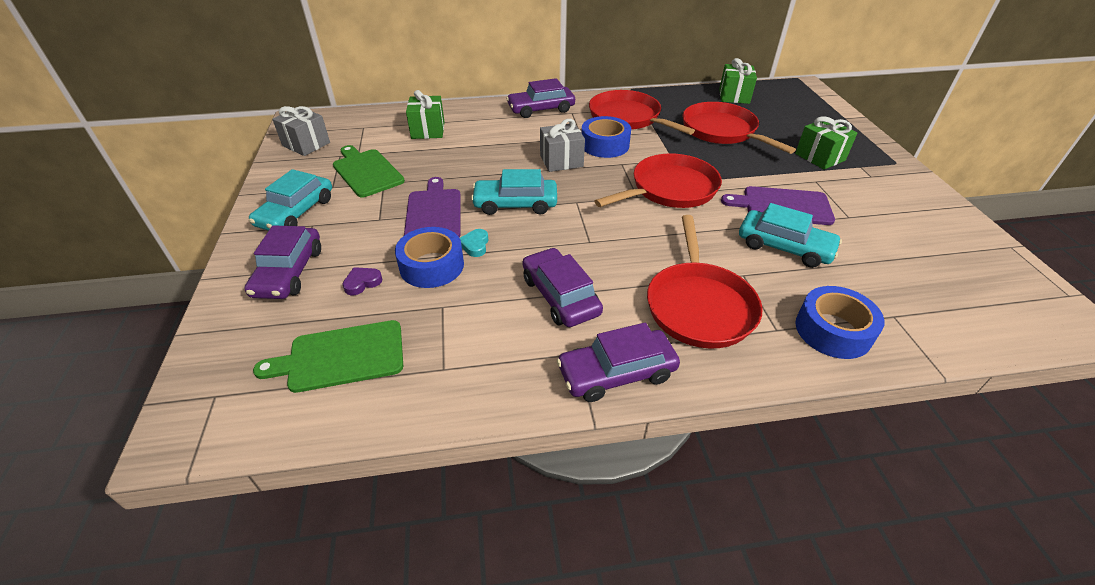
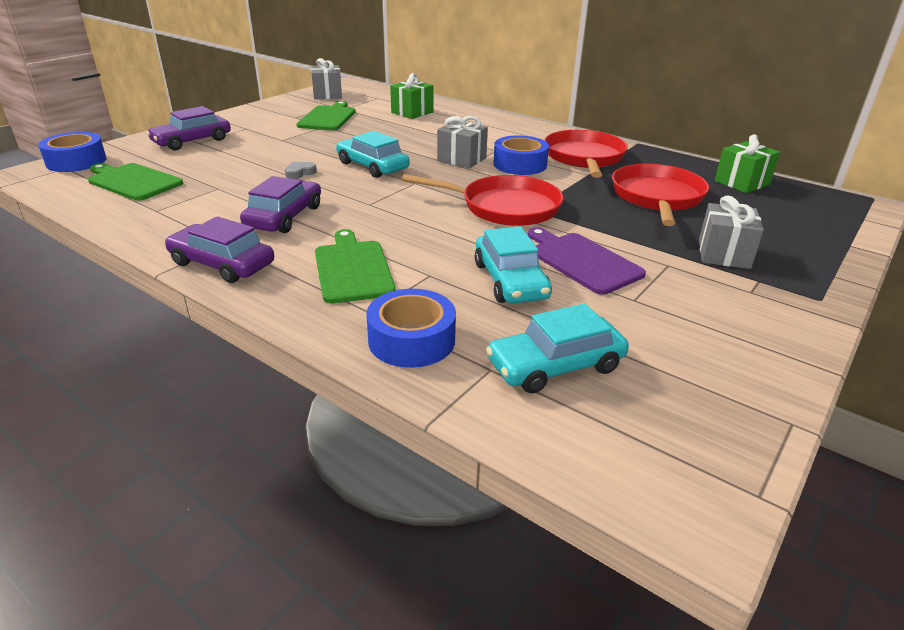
camera: 45 degrees right, 10 degrees down
(296, 212) = (252, 120): turquoise car -> turquoise car (555, 365)
(362, 283) = (209, 160): purple heart -> none
(432, 266) = (256, 170): blue tape -> blue tape (76, 161)
(433, 213) = (315, 149): purple cutting board -> none
(475, 245) = (300, 173): turquoise heart -> grey heart
(541, 109) = (522, 129): purple car -> none
(699, 305) = (352, 269): red pan -> green cutting board
(820, 157) = (724, 254): green gift -> grey gift

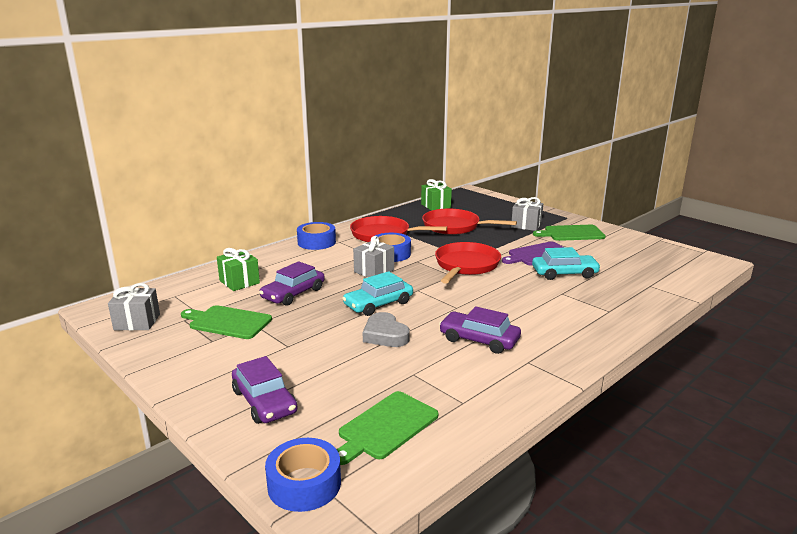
camera: 80 degrees left, 10 degrees down
(222, 264) = (561, 361): purple car -> purple car (293, 293)
(300, 173) = (385, 335): grey heart -> grey heart, size x1.79
(352, 269) = (559, 315): green cutting board -> green cutting board (571, 233)
(411, 340) = (633, 301): blue tape -> blue tape (316, 242)
(555, 365) = (641, 272): turquoise car -> none

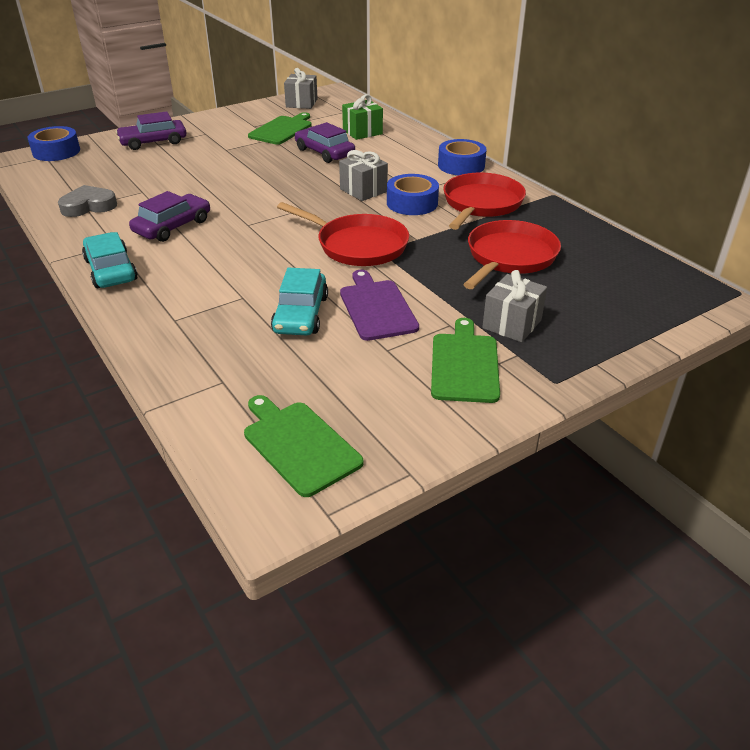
camera: 100 degrees right, 15 degrees up
(378, 304) = (280, 187): turquoise car -> turquoise car (111, 270)
(385, 335) = (215, 186): grey heart -> grey heart (89, 206)
(386, 427) = (84, 176): green cutting board -> green cutting board (299, 445)
(435, 206) = (614, 254): green gift -> none

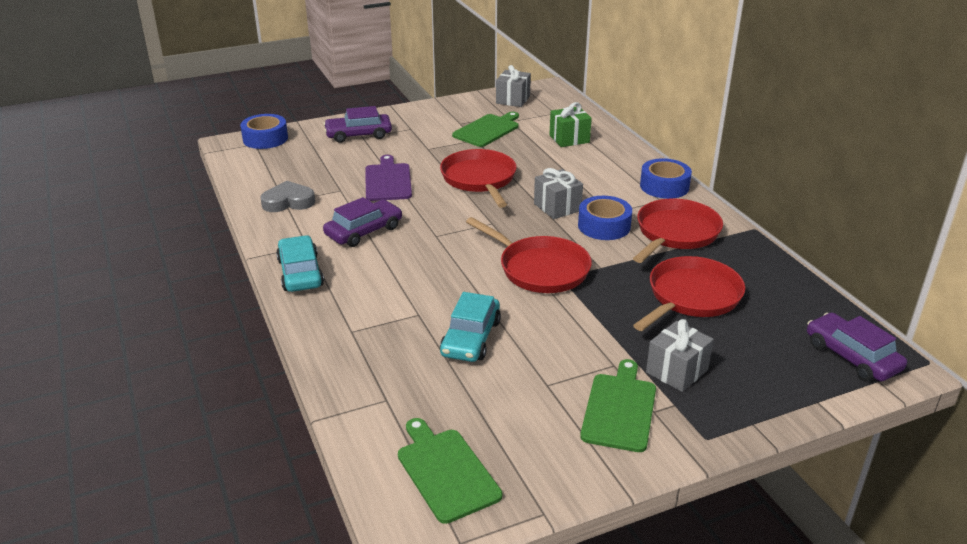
camera: 10 degrees right, 5 degrees down
(282, 172) = (479, 179): none -> red pan
(324, 152) = (526, 160): purple car -> purple car (852, 356)
(376, 307) = (545, 339): purple cutting board -> purple cutting board (388, 181)

